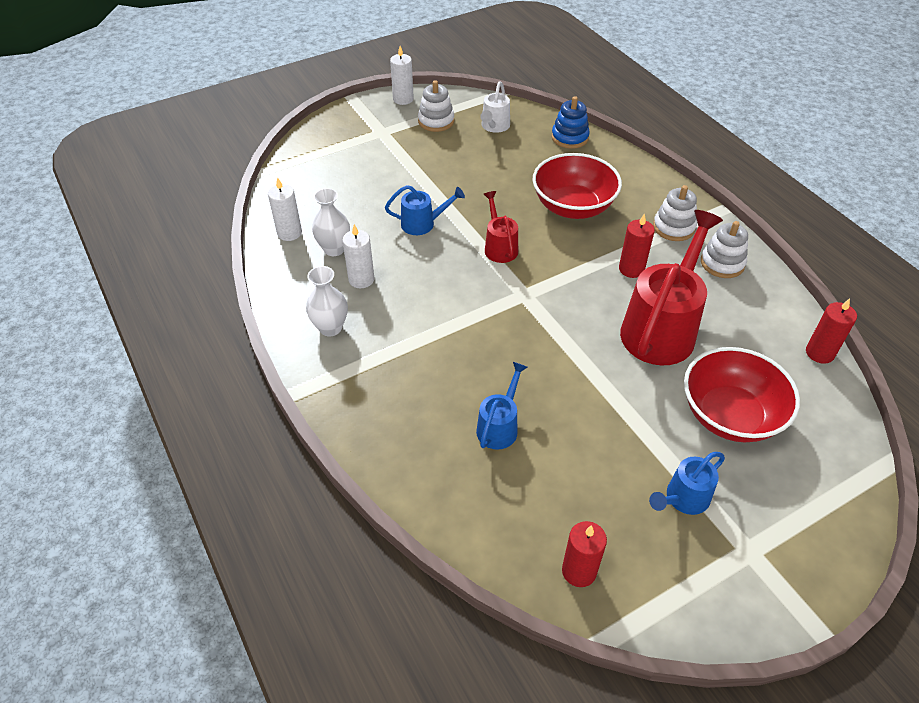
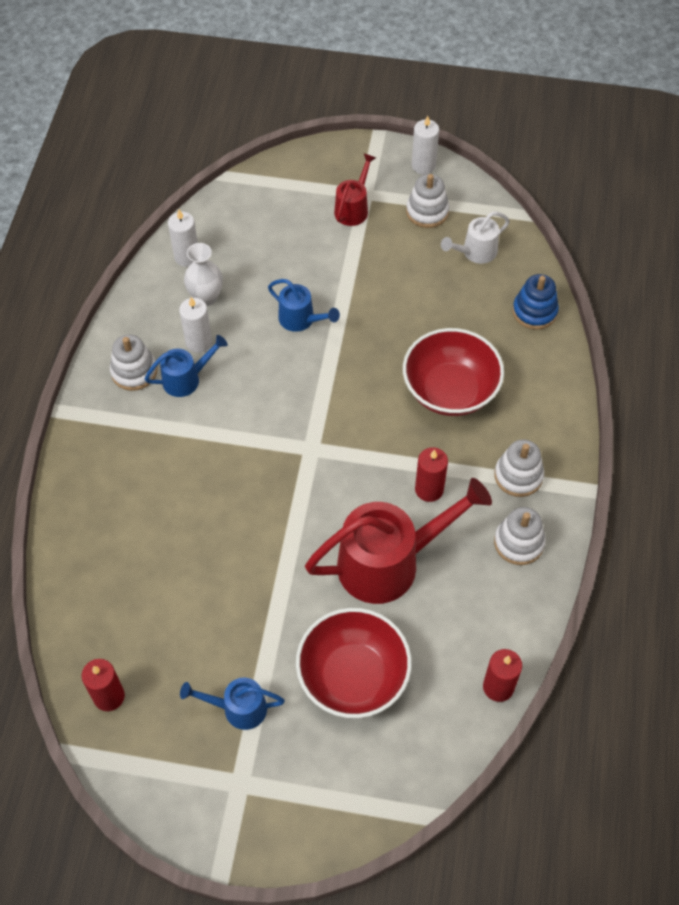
camera: 40 degrees right, 10 degrees up
(330, 328) = (134, 371): white vase -> white stacking toy
(499, 246) = (340, 387): red watering can -> red watering can (353, 208)
(500, 426) = (171, 547): blue watering can -> blue watering can (187, 379)

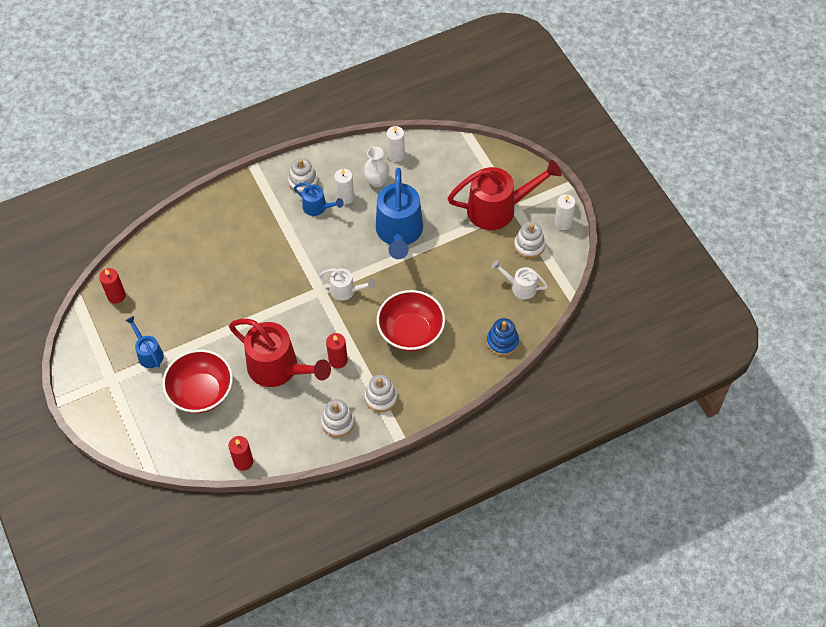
camera: 55 degrees right, 0 degrees up
(301, 320) = (399, 233): blue watering can -> blue watering can, size x1.98
(336, 421) = (346, 291): none -> white watering can
(353, 208) = (499, 209): red watering can -> red watering can, size x1.98

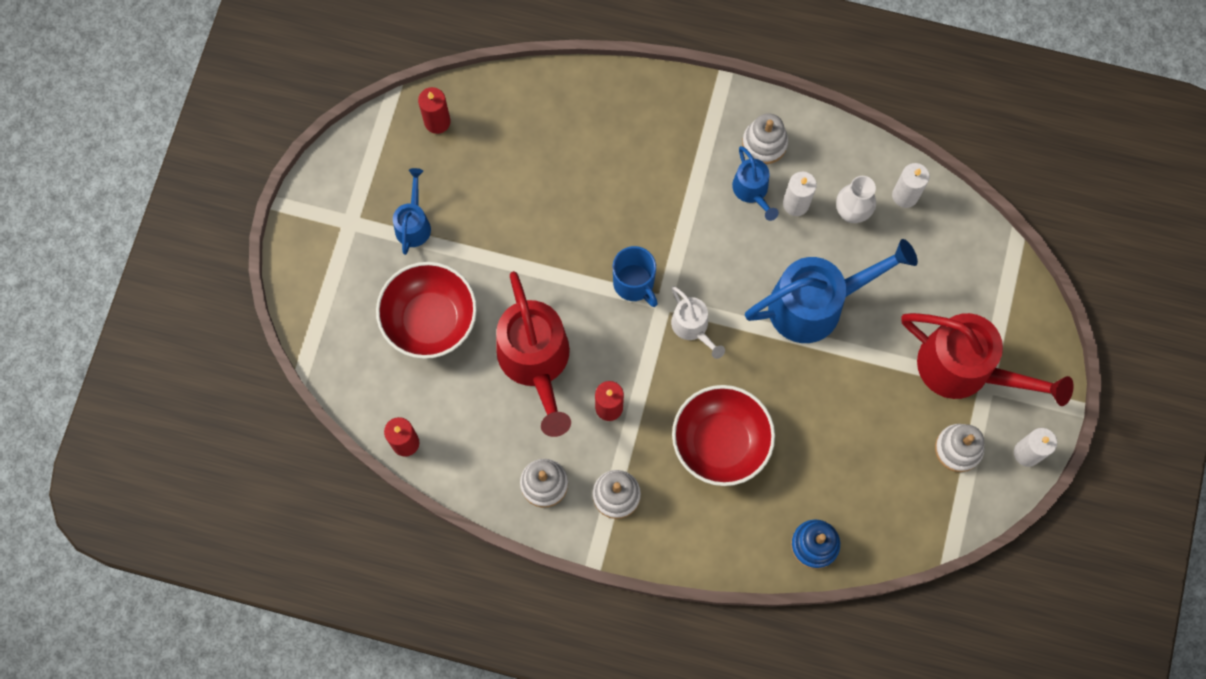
camera: 40 degrees right, 15 degrees up
(296, 293) = (634, 284): none -> blue mug
(399, 233) = (817, 304): blue watering can -> blue watering can turned 150 degrees counterclockwise
(520, 287) = (898, 493): white watering can -> none

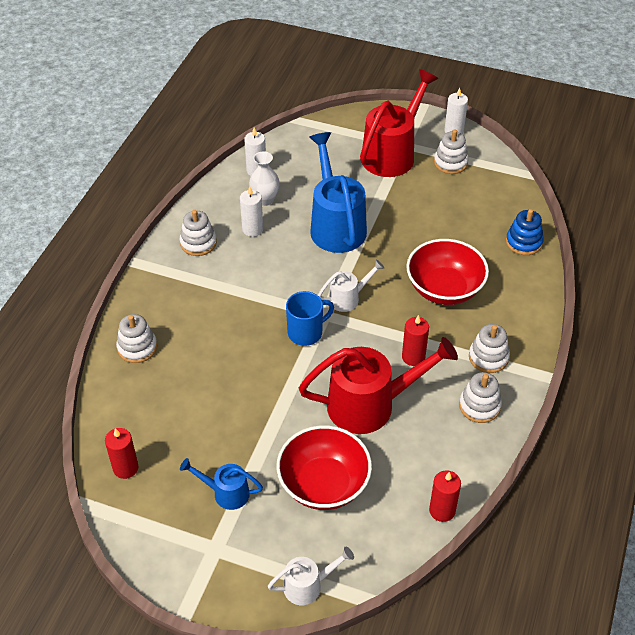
camera: 85 degrees left, 25 degrees down
(314, 315) = (308, 585): none -> white watering can
(595, 104) = (137, 347): none -> white stacking toy
(752, 191) = (238, 253): blue watering can -> none

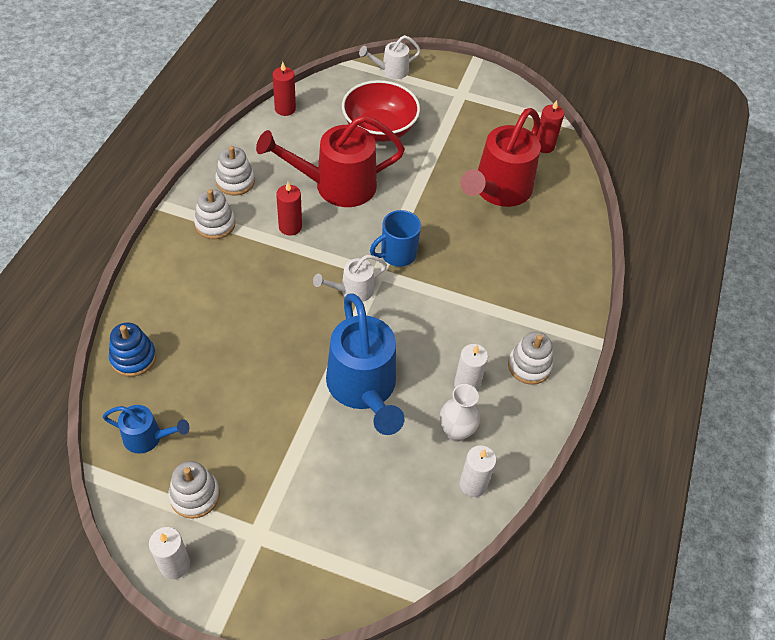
camera: 175 degrees right, 5 degrees up
(137, 347) = (564, 244): white stacking toy -> none
(225, 493) = (458, 126): blue watering can -> blue watering can (148, 438)
(393, 153) = (276, 516): red watering can -> red watering can (498, 191)
(444, 289) = (244, 299): red bowl -> none

